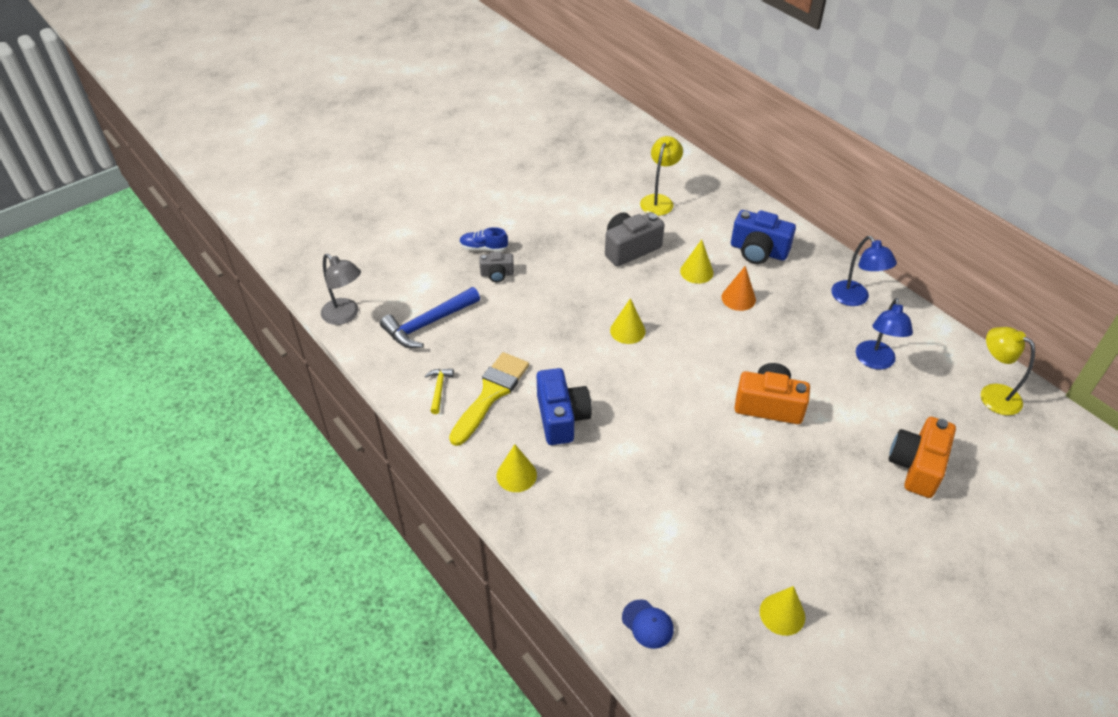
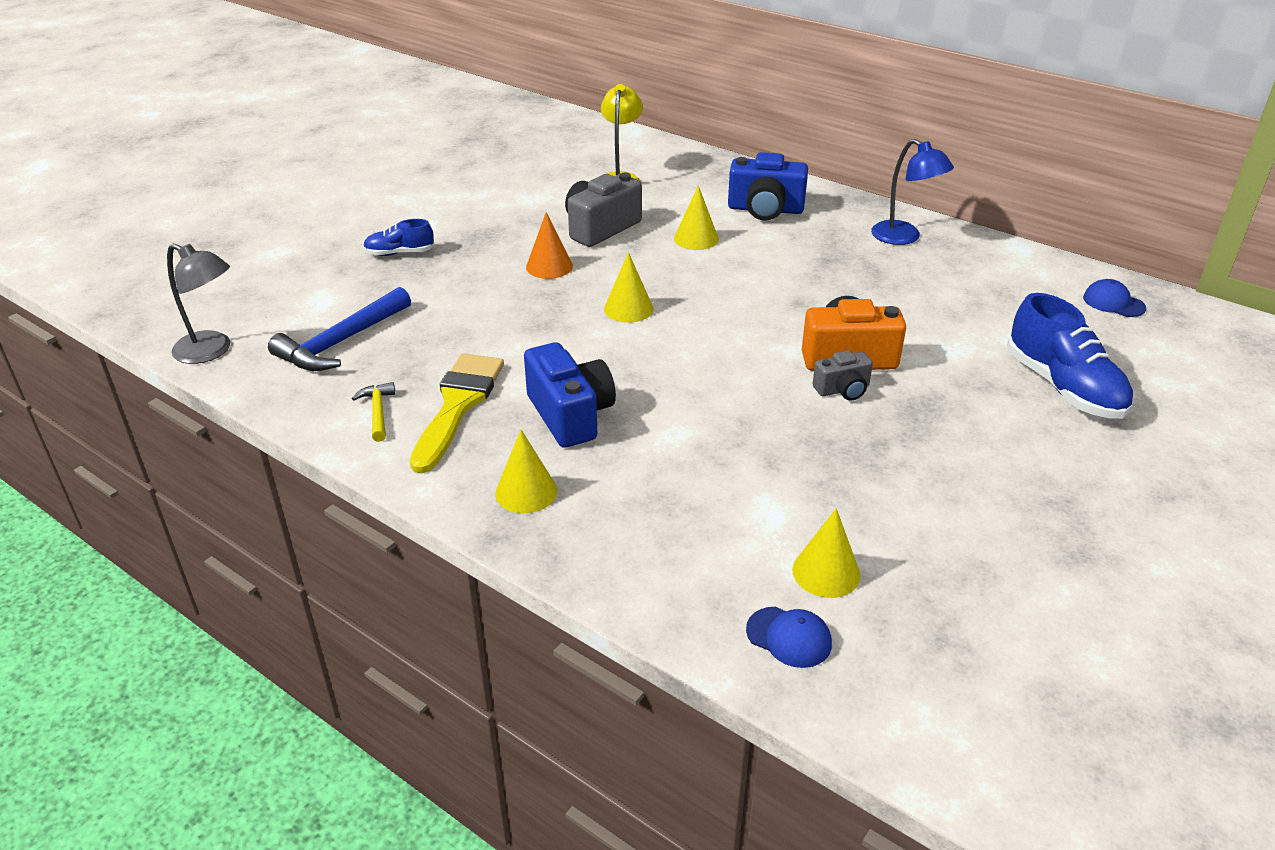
camera: 15 degrees left, 10 degrees down
(497, 274) = (427, 277): grey camera -> grey camera (843, 390)
(738, 298) = (760, 256): orange cone -> orange cone (549, 266)
(782, 614) = (974, 584): yellow cone -> yellow cone (826, 572)
(875, 362) = (959, 293): blue lamp -> none
(916, 466) = (1063, 387): orange camera -> blue shoe
(992, 394) = (1113, 302): yellow lamp -> blue cap

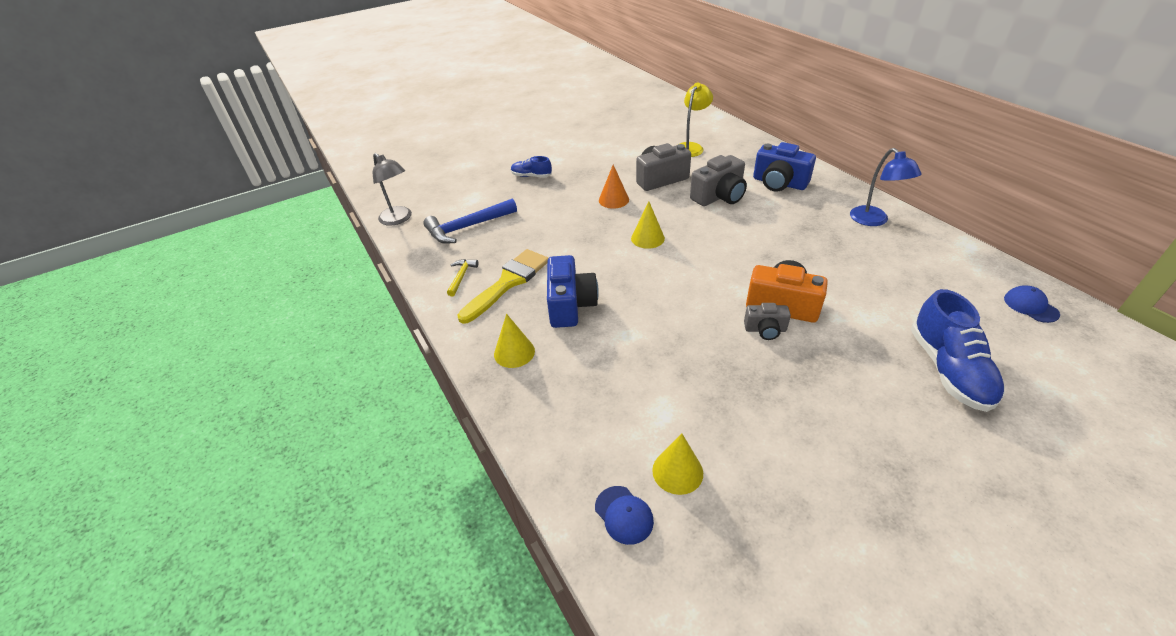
camera: 25 degrees right, 5 degrees up
(696, 238) = (719, 196): yellow cone -> grey camera

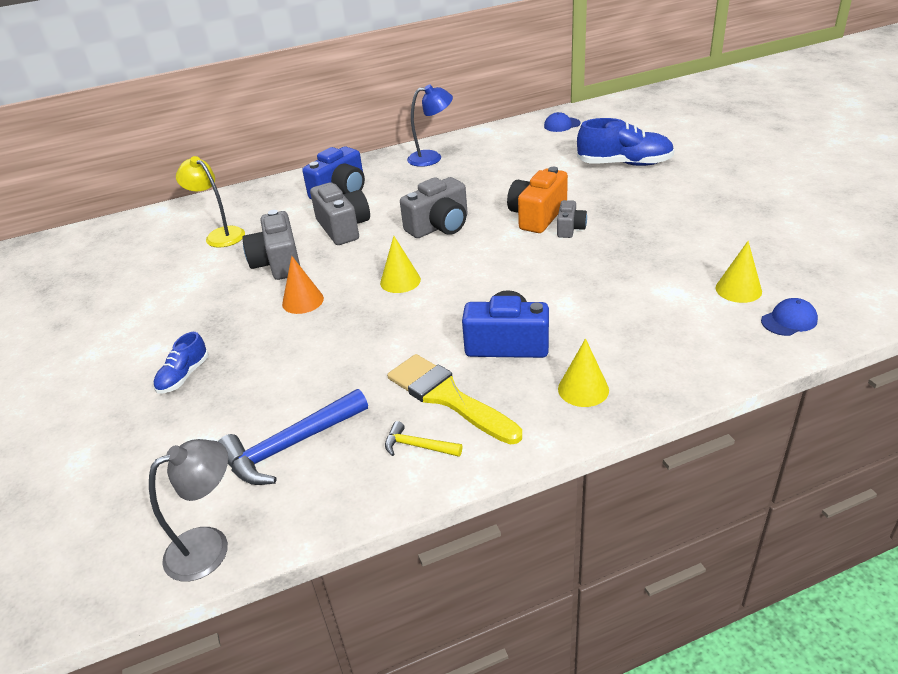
camera: 80 degrees left, 5 degrees down
(467, 227) = (290, 446): blue hammer -> blue hammer turned 75 degrees clockwise
(739, 245) = (439, 226): none -> grey camera

